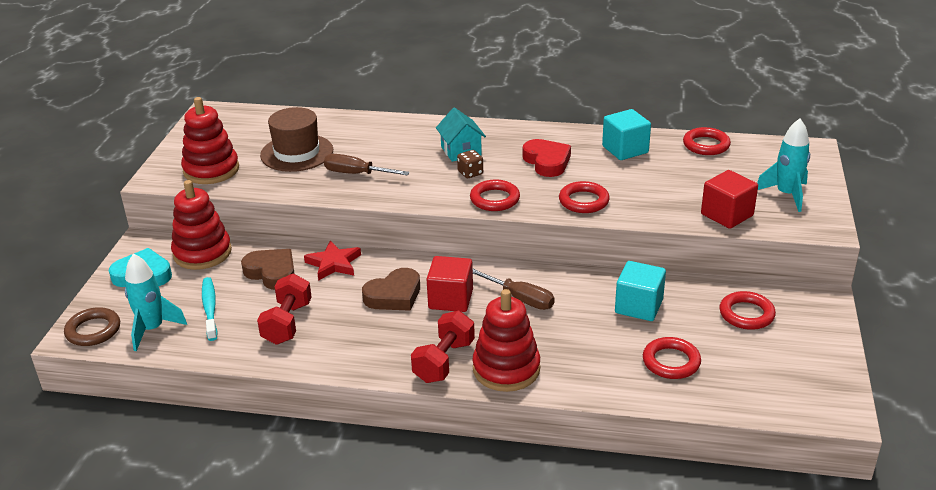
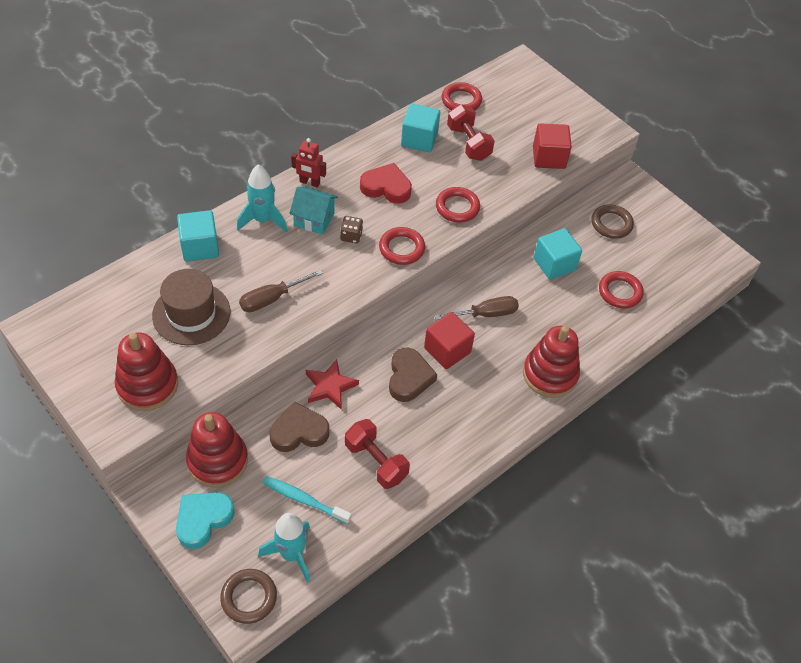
camera: 55 degrees left, 20 degrees up
(362, 125) = (200, 247): none -> turquoise cube
(444, 361) = (510, 401): red dumbbell -> red dumbbell (468, 143)
(494, 131) = (309, 182): none -> red robot
(746, 314) = (611, 224): red ring -> brown ring
(786, 195) = (557, 116): turquoise rocket -> turquoise rocket (263, 220)

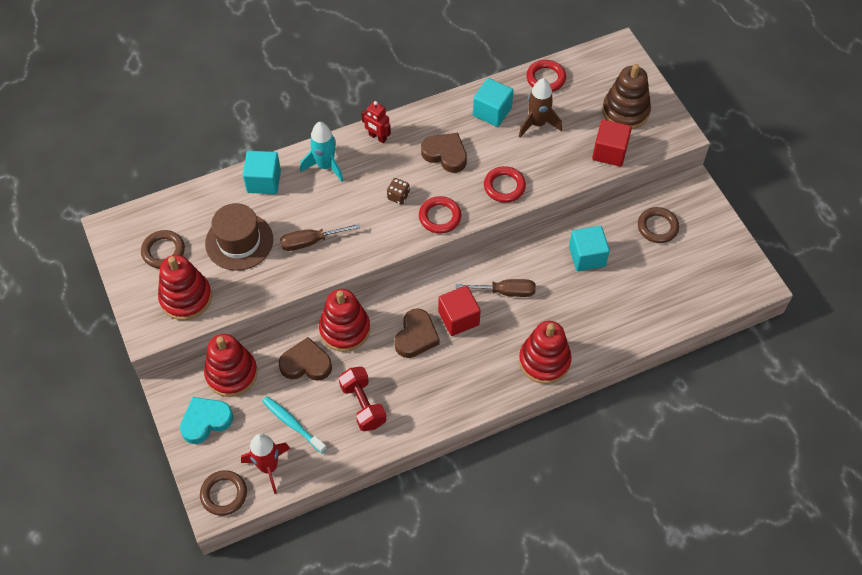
camera: 20 degrees right, 5 degrees up
(106, 340) = (163, 251): none -> brown ring
(292, 554) = (268, 467): turquoise rocket -> red rocket
(314, 219) = (370, 174): turquoise house -> none
(330, 386) = (345, 329): red star -> red stacking toy
(386, 187) = (445, 154): red heart -> brown heart
(468, 143) = (537, 124): red dumbbell -> brown rocket
(549, 118) = (625, 111): none -> brown stacking toy
(620, 292) = (640, 296): red ring -> none

